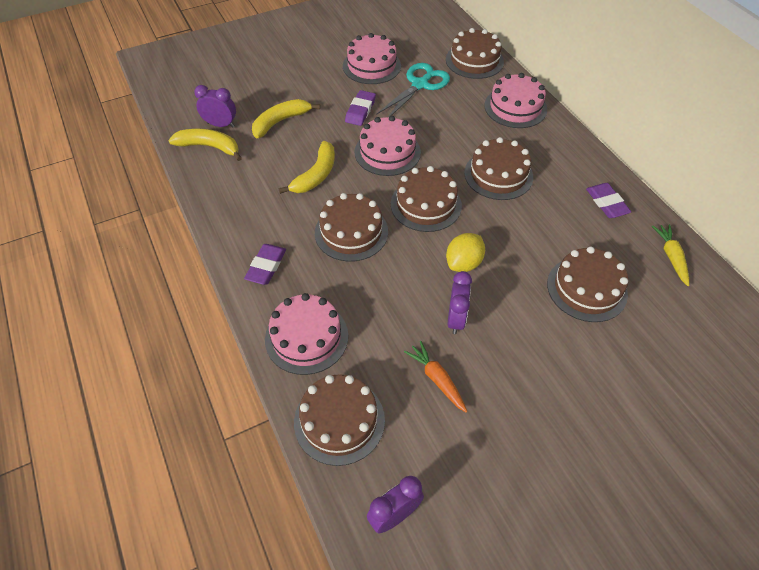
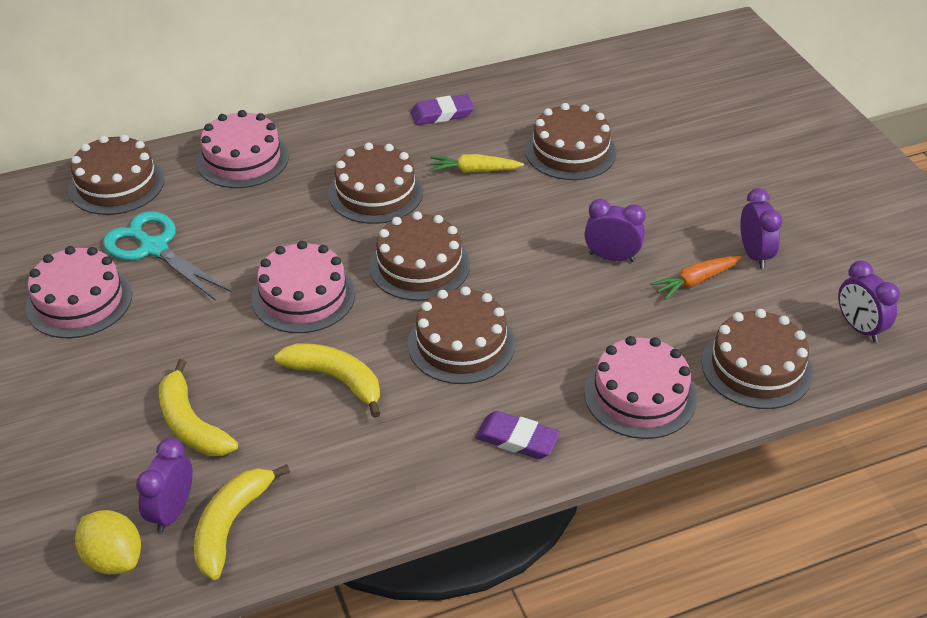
camera: 85 degrees left, 10 degrees down
(360, 110) = (195, 321): purple eraser -> none
(463, 263) = (526, 241): yellow lemon -> yellow lemon (114, 559)
(480, 429) = (754, 254): none -> purple clock
(671, 257) = (529, 86): yellow carrot -> yellow carrot (474, 170)

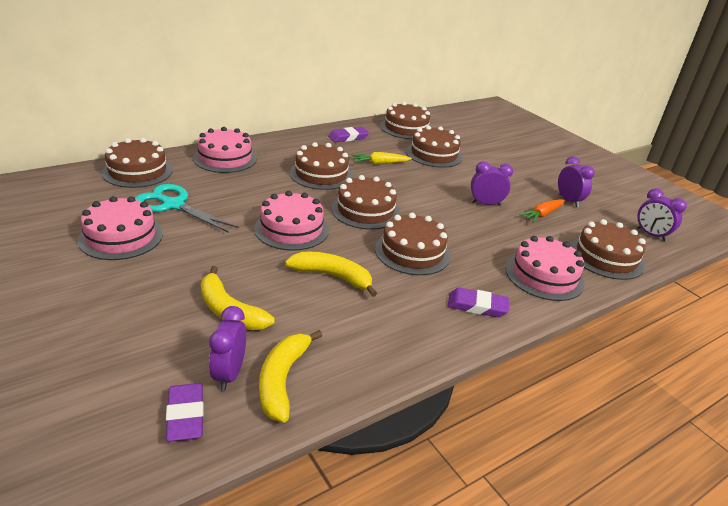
camera: 15 degrees left, 10 degrees down
(114, 559) = (185, 415): yellow lemon -> purple eraser
(546, 91) = (406, 128): none -> brown cake

